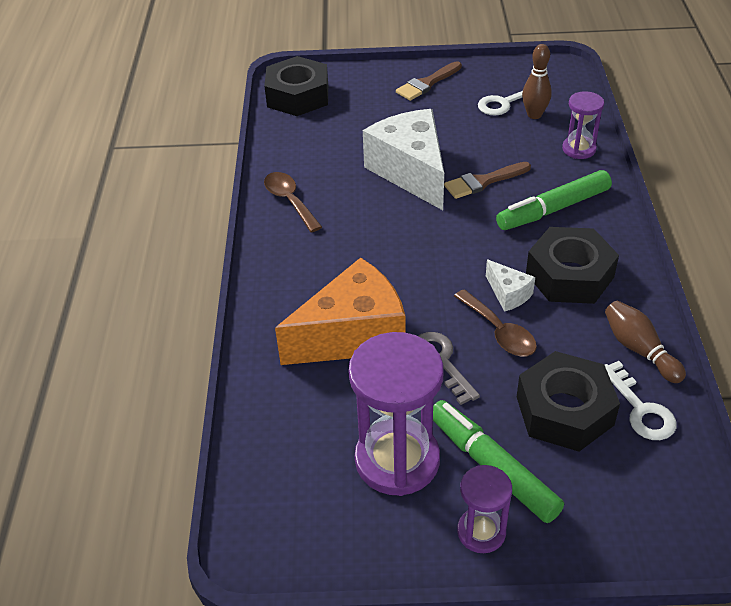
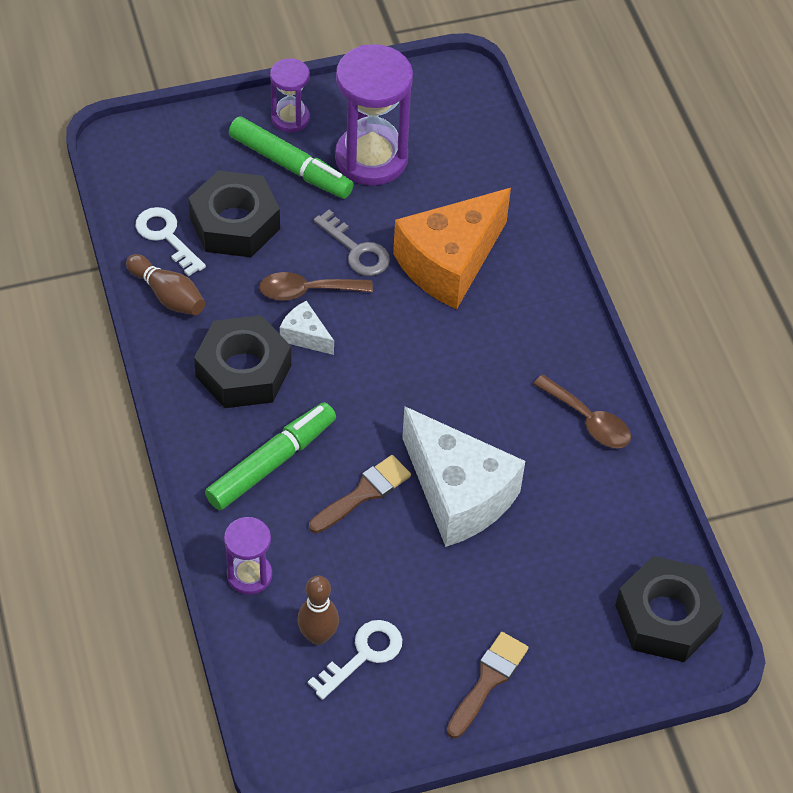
camera: 160 degrees right, 10 degrees up
(499, 332) = (307, 291): brown spoon -> brown spoon turned 45 degrees counterclockwise

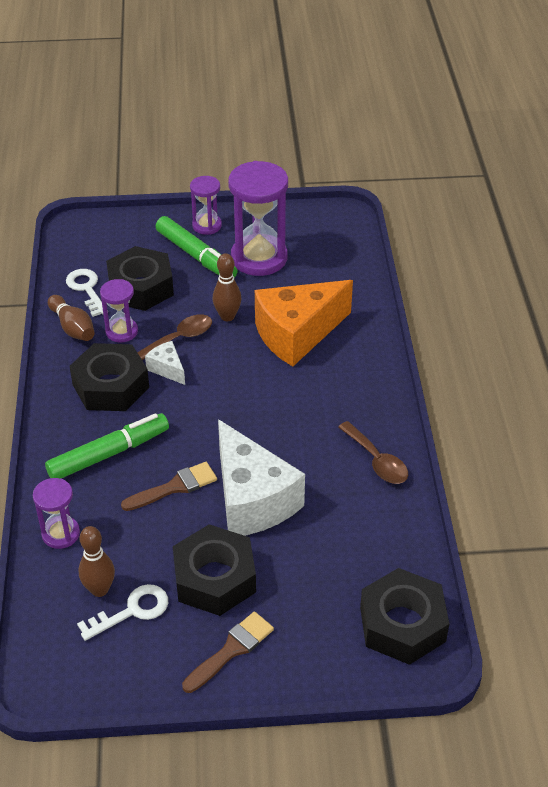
camera: 15 degrees right, 10 degrees down
(231, 292) = (121, 331): none -> purple hourglass
(307, 291) = (179, 338): brown spoon -> brown spoon turned 135 degrees clockwise
(357, 250) = (227, 316): grey key -> brown bowling pin
(444, 599) = (215, 578): none -> black nut

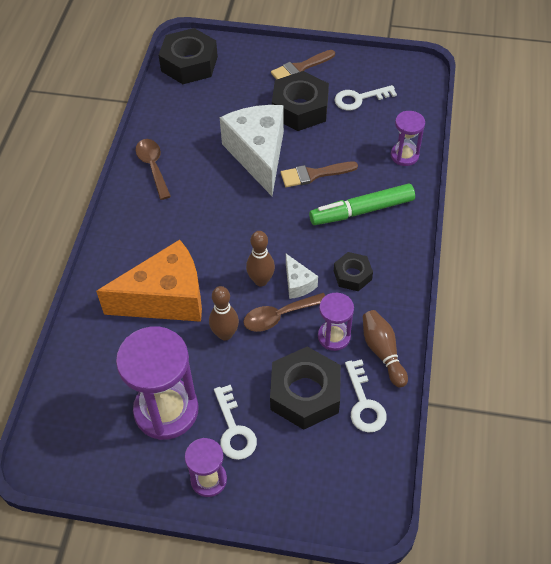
camera: 165 degrees left, 10 degrees up
(99, 589) = (379, 115): brown bowling pin -> brown bowling pin (261, 280)
(111, 386) = (352, 275): black nut -> black nut, size x0.55
(196, 256) = (234, 430): green marker -> white key

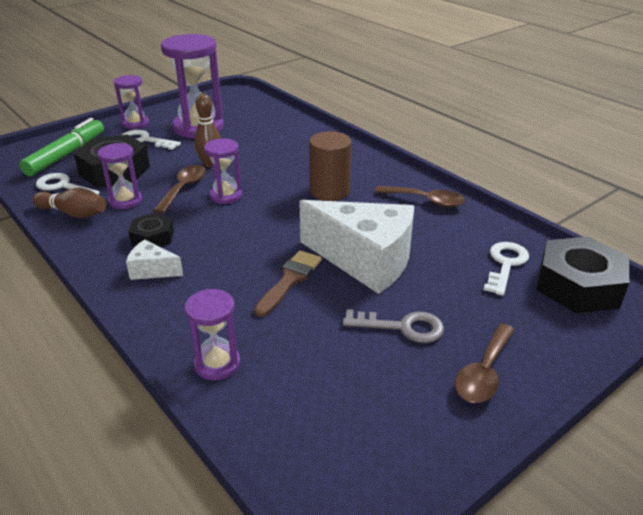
camera: 130 degrees right, 20 degrees down
(166, 298) = (278, 156): orange cheese -> none
(191, 225) = (329, 191): none -> brown cylinder
(261, 280) = (226, 195): brown bowling pin -> purple hourglass
(298, 283) = (194, 209): white cheese -> white cheese (152, 270)
(300, 68) = (484, 373): brown brush -> brown spoon
(300, 108) = (402, 327): black nut -> grey key
(359, 99) = (360, 390): white key -> white key (505, 264)
(361, 211) = (201, 283): green marker -> green marker (66, 155)

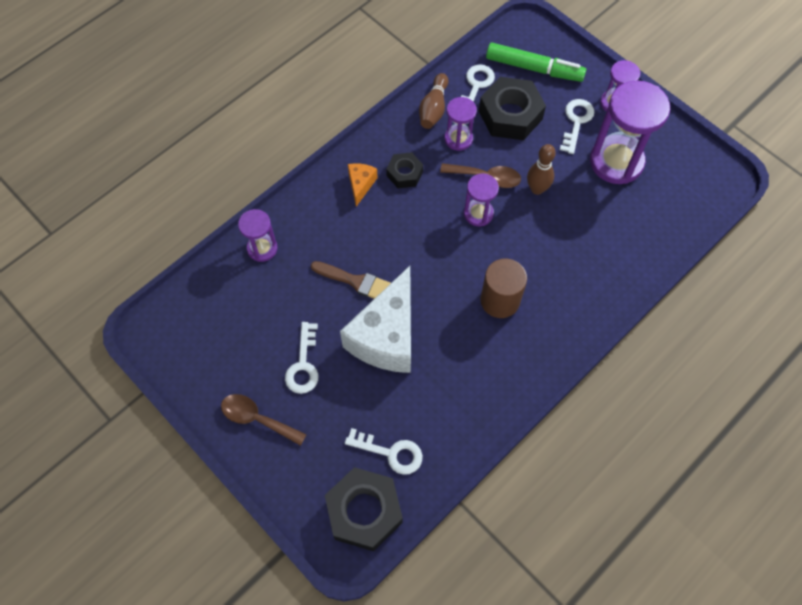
camera: 85 degrees right, 30 degrees up
(152, 270) = (360, 185): white cheese -> orange cheese
(402, 327) = (303, 365): grey key -> white key
(426, 201) = (493, 390): brown spoon -> none

